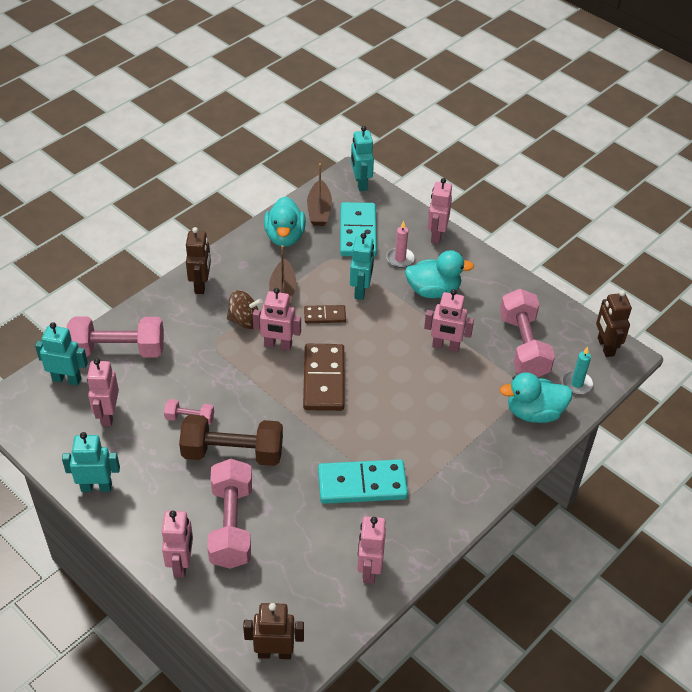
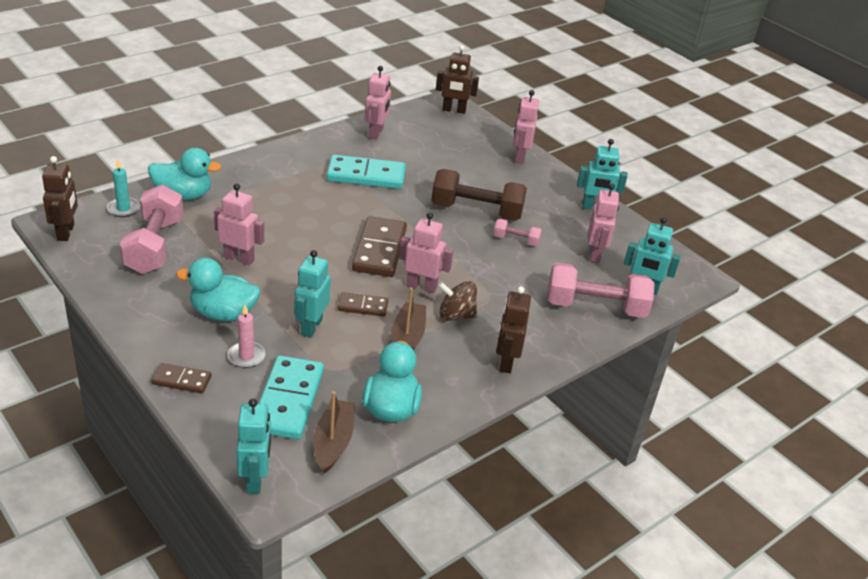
camera: 175 degrees left, 10 degrees down
(231, 525) = (480, 170): pink dumbbell -> none
(436, 235) = (181, 380): pink robot -> brown domino

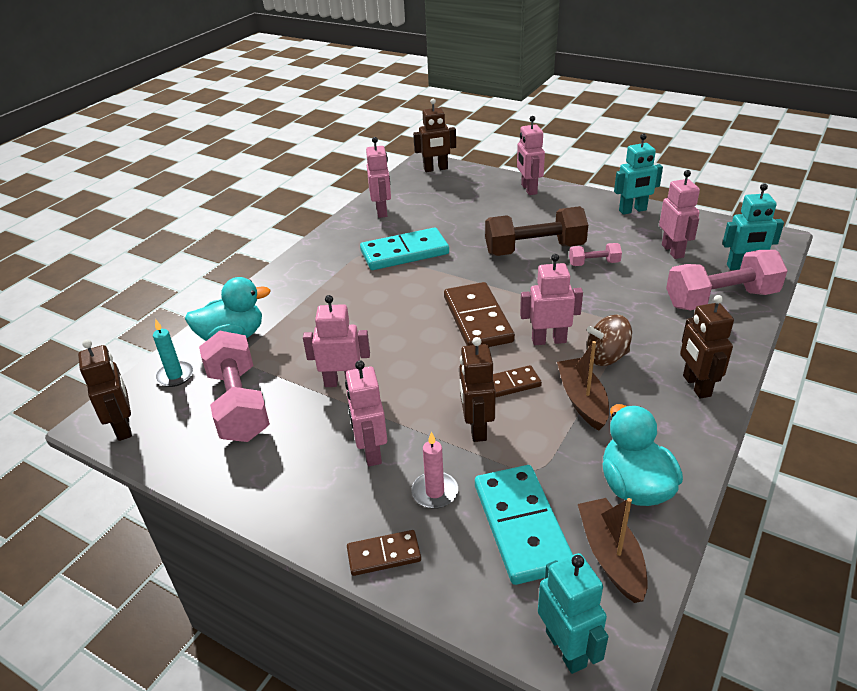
camera: 15 degrees left, 0 degrees up
(223, 313) = (371, 451): turquoise duck -> pink robot
(311, 327) = (476, 428): turquoise robot -> brown robot

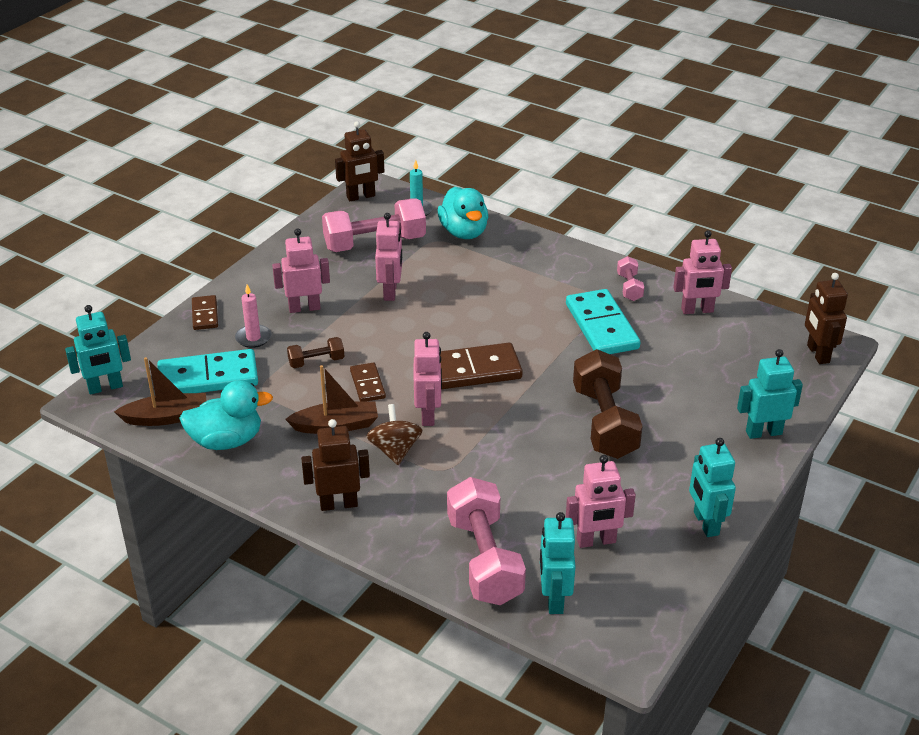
camera: 90 degrees right, 0 degrees up
(476, 428) = (316, 362): brown robot -> brown dumbbell
(528, 189) = (763, 432): pink robot -> turquoise robot
(594, 263) = (570, 467): pink dumbbell -> pink dumbbell (629, 287)

